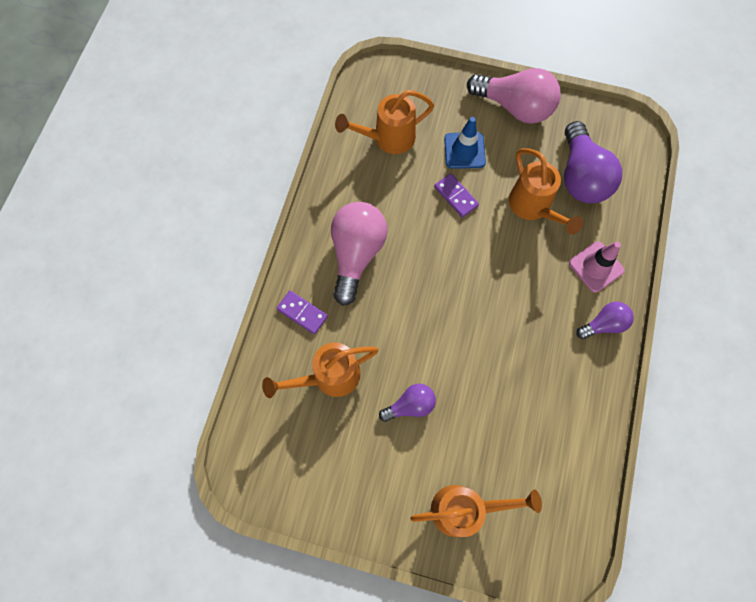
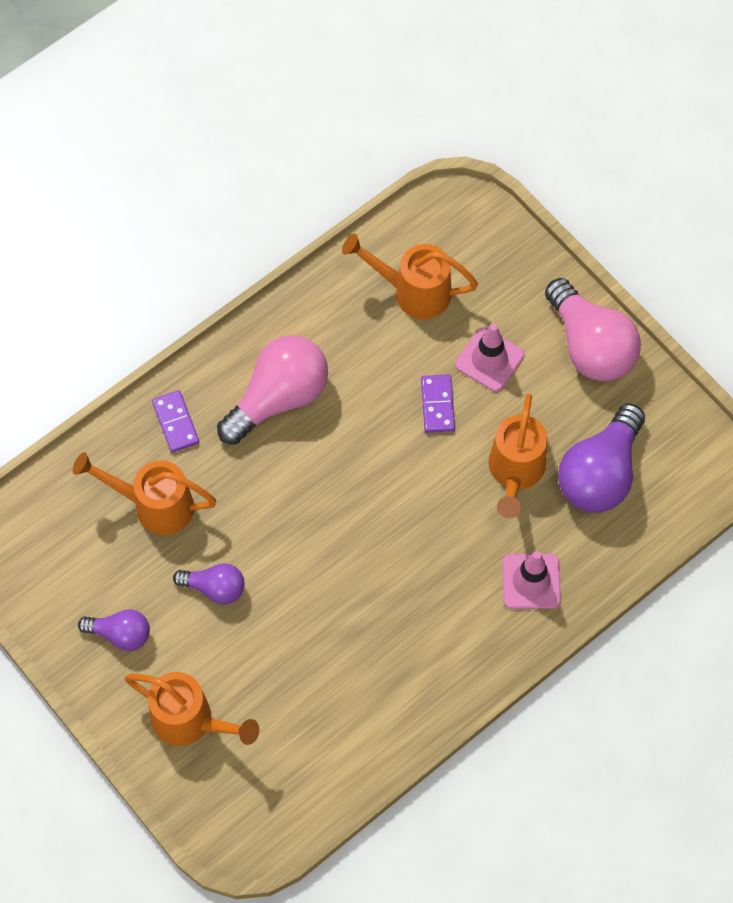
camera: 35 degrees right, 5 degrees down
(464, 151) = (489, 360): blue traffic cone -> pink traffic cone
(603, 324) = (487, 645): purple light bulb -> purple light bulb (120, 634)

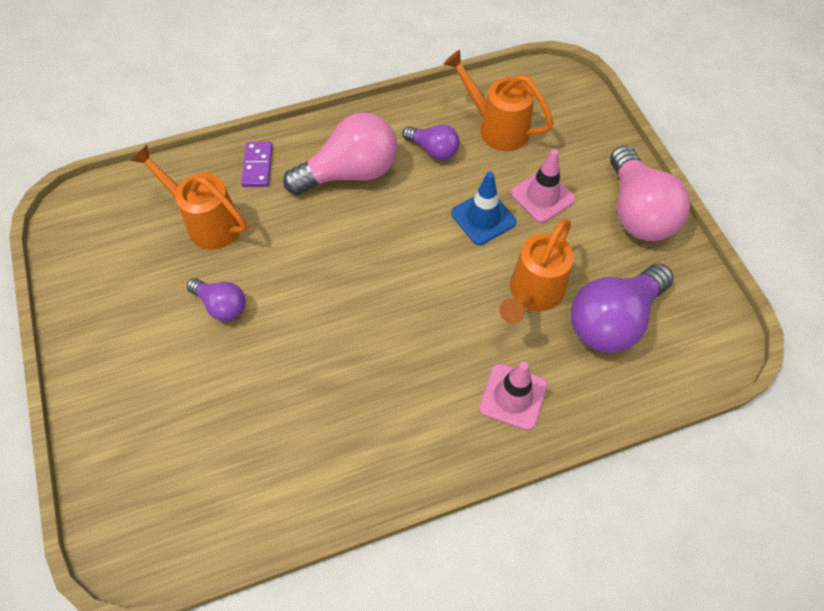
camera: 20 degrees right, 5 degrees down
(120, 634) = (121, 317): purple light bulb -> purple light bulb (433, 150)
(190, 721) = (138, 416): orange watering can -> none
(437, 405) = (483, 218): purple domino -> blue traffic cone

